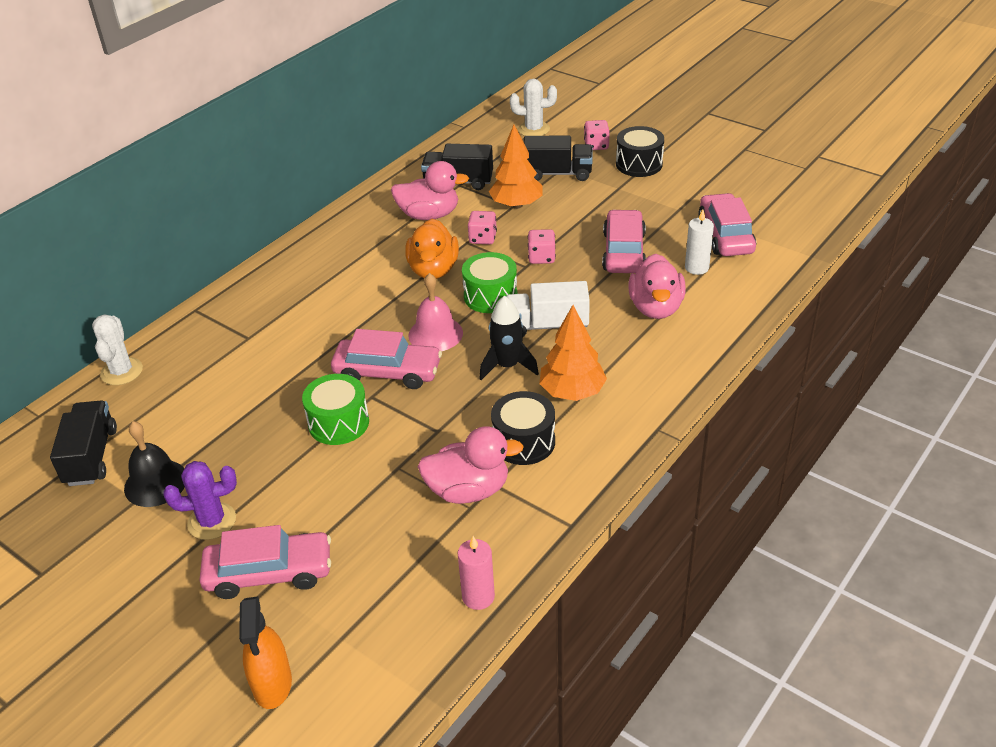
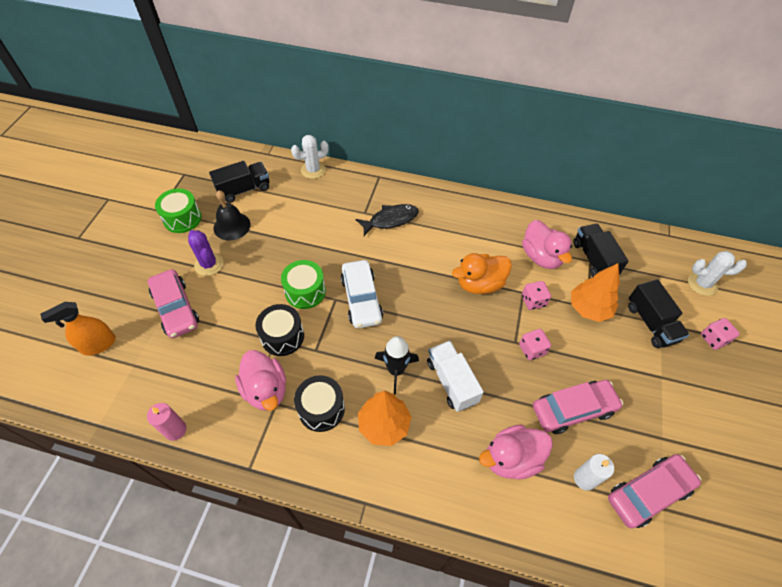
camera: 65 degrees right, 15 degrees up
(280, 317) = (390, 220): none -> black fish
(387, 372) = (361, 299): pink car -> white car
(435, 334) = (411, 312): pink bell -> none
(490, 296) = (468, 331): green drum -> green drum (182, 218)
(534, 129) = (702, 284): white cactus -> white cactus turned 60 degrees counterclockwise
(639, 164) = (709, 383): black drum -> black drum (282, 336)

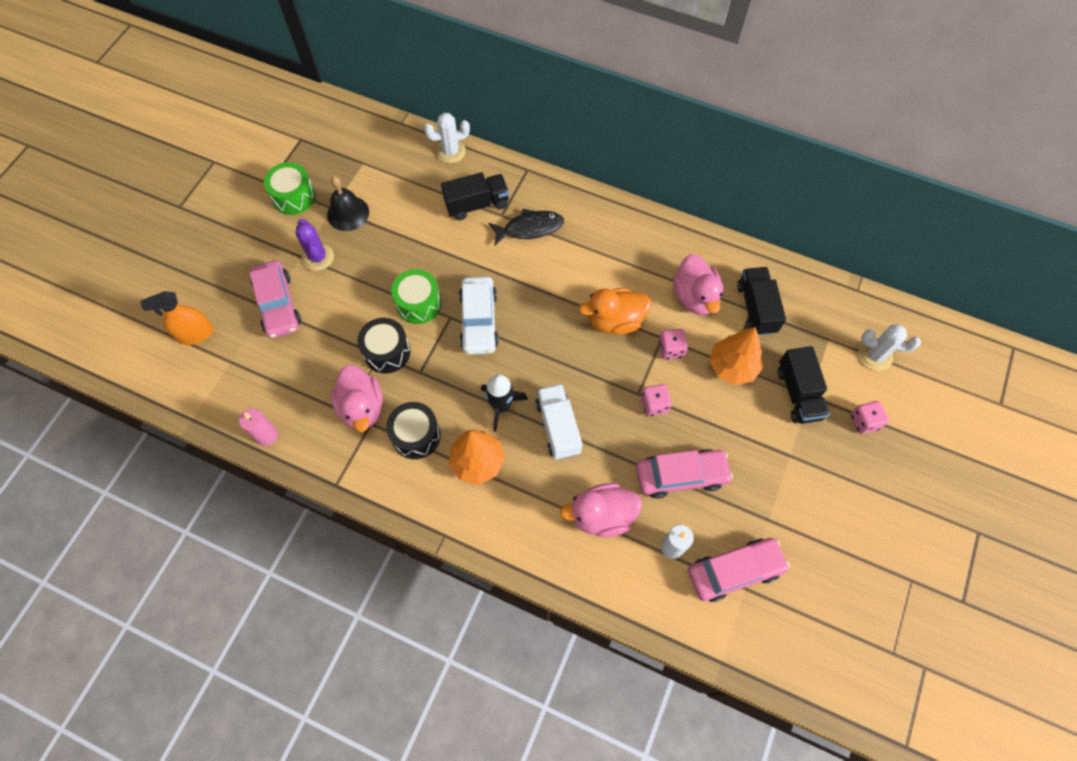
camera: 10 degrees right, 10 degrees up
(244, 189) = (367, 168): black truck -> black truck (477, 204)

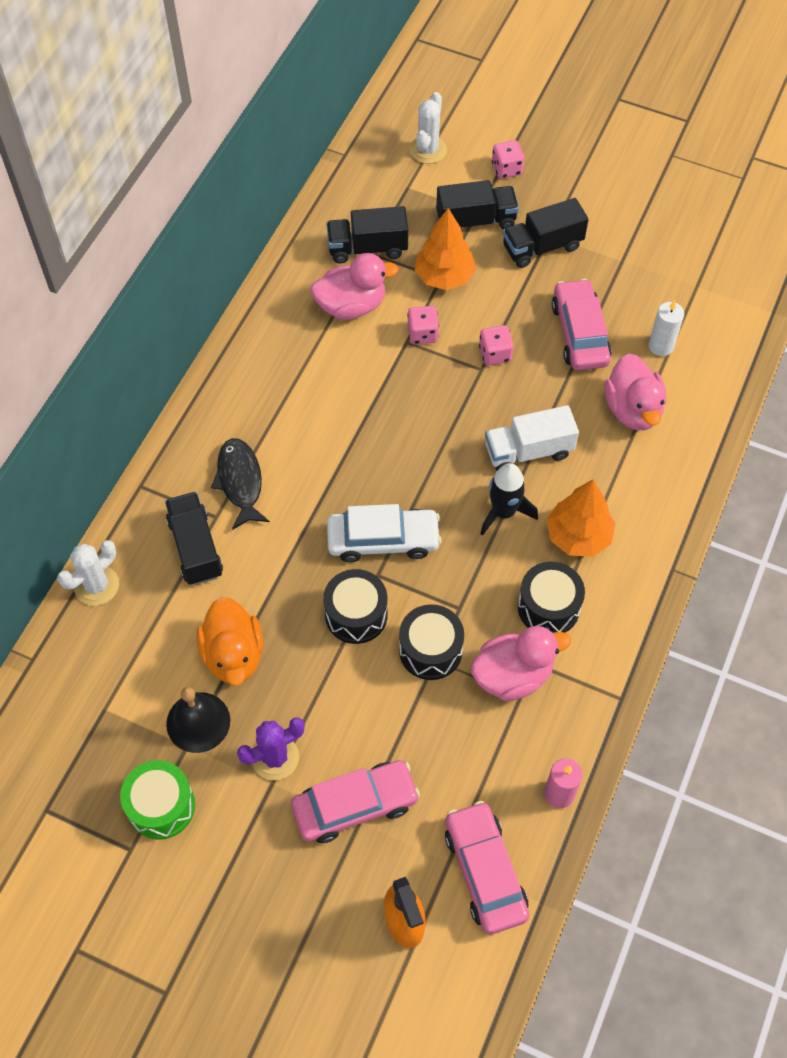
camera: 90 degrees left, 5 degrees down
(419, 303) = (356, 615): green drum -> black drum
(450, 151) = (97, 585): white cactus -> white cactus turned 60 degrees clockwise
(615, 321) = (383, 389): orange duck -> orange duck (233, 655)
(734, 571) = (680, 293): pink car -> pink car (485, 871)
(775, 448) = (542, 247): none -> black truck

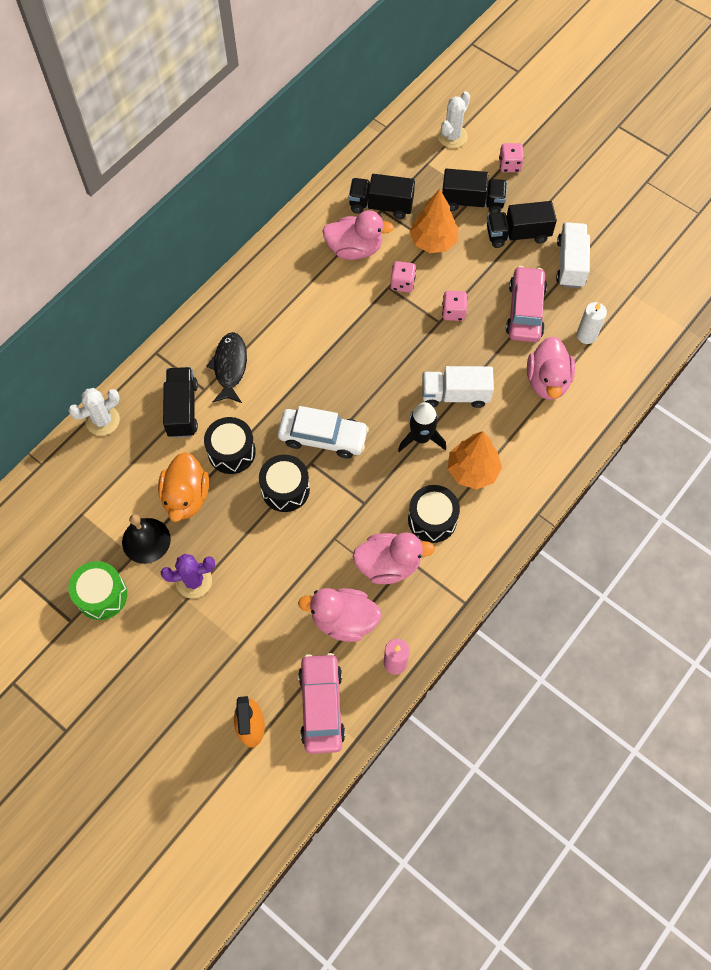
camera: 15 degrees right, 5 degrees up
(355, 805) = (241, 632): pink car -> none
(430, 650) = (332, 530): black drum -> black drum (231, 452)
(479, 757) = (343, 620): none -> pink duck
(615, 267) = (570, 263): none -> white truck

